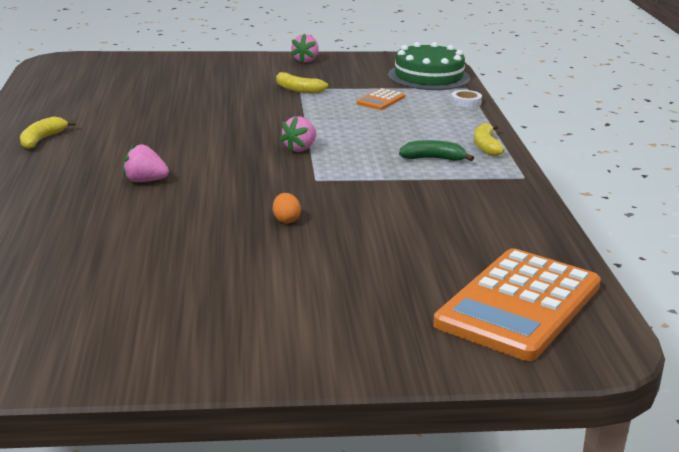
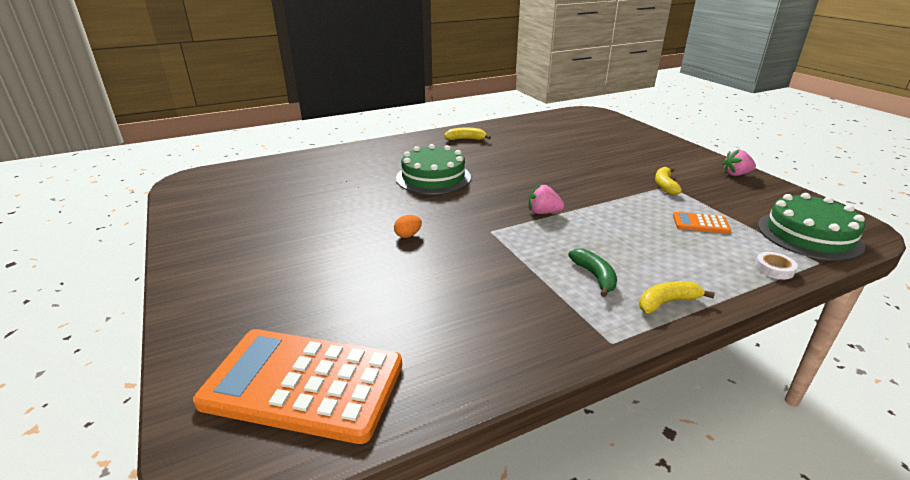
camera: 70 degrees right, 5 degrees up
(145, 181) = (433, 177): pink strawberry -> green cake

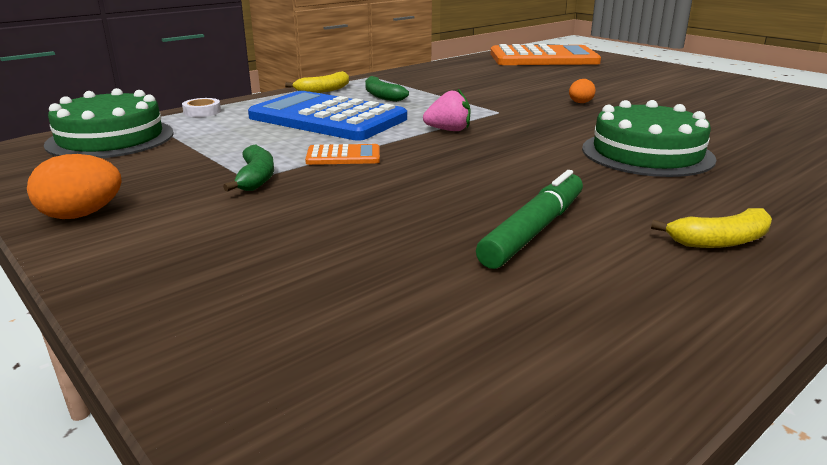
camera: 165 degrees right, 5 degrees down
(531, 149) = (534, 230): none -> green marker
(642, 241) = (327, 118): none -> blue calculator
(664, 186) = (256, 178): yellow banana -> green banana
(700, 224) = (243, 137): orange calculator -> orange calculator (343, 156)
(736, 174) = (81, 215): pink strawberry -> orange egg

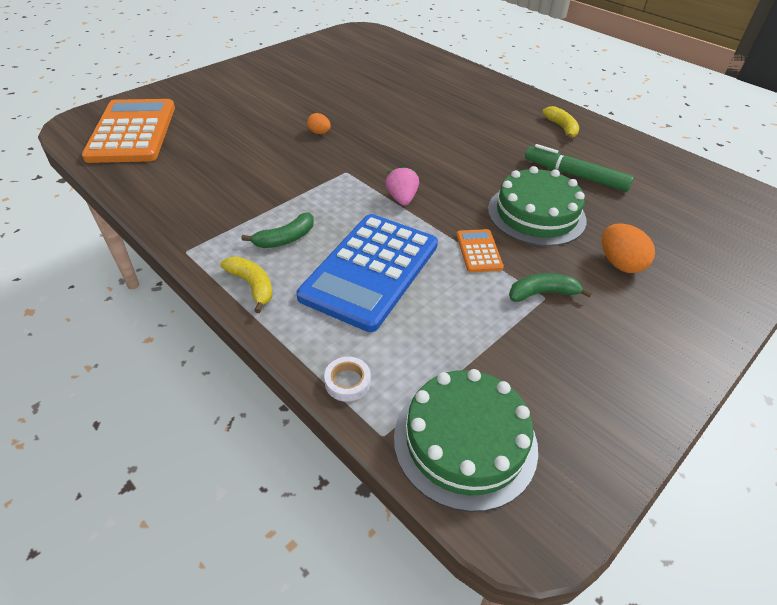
camera: 95 degrees left, 20 degrees up
(81, 215) = (652, 380): orange egg -> orange egg (619, 263)
(647, 153) = (441, 125): green cake -> green cake (536, 214)

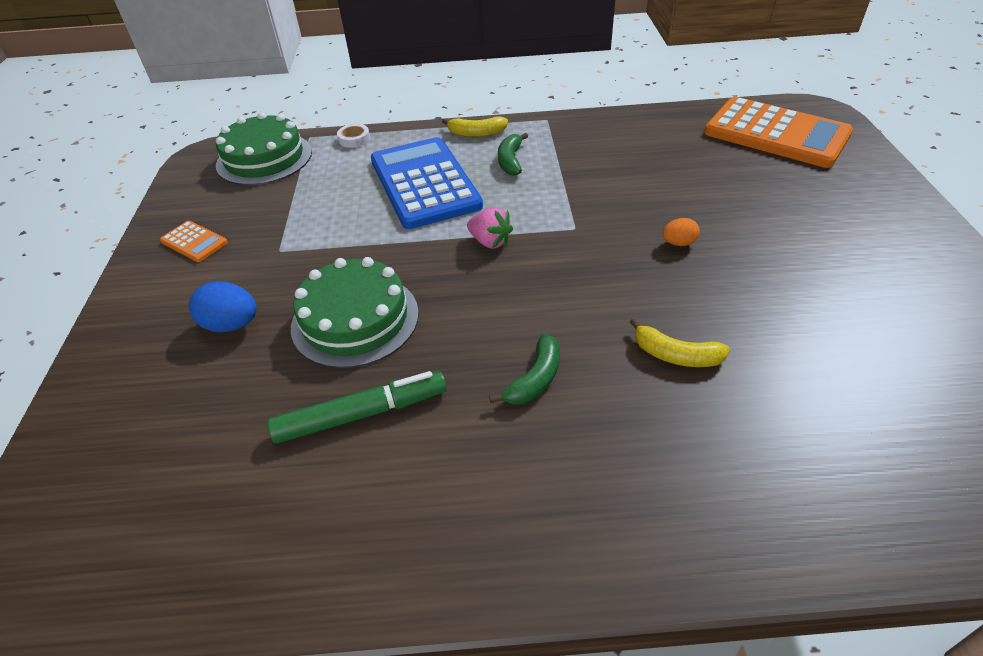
camera: 135 degrees right, 0 degrees up
(478, 251) = (367, 247): orange calculator -> orange calculator (194, 242)
(542, 293) = (284, 252): green banana -> green banana (535, 379)
(561, 128) = (468, 513): yellow banana -> yellow banana (676, 355)
(619, 263) = (231, 325): orange egg -> blue egg

